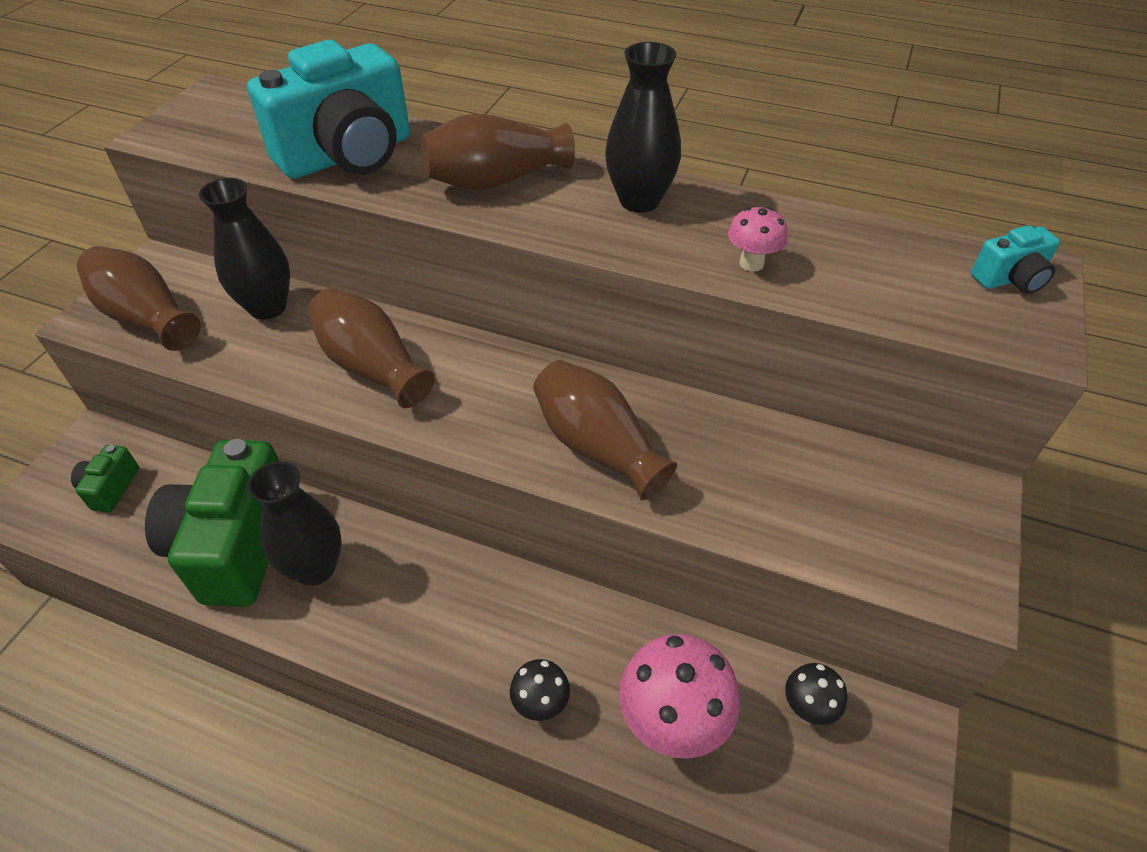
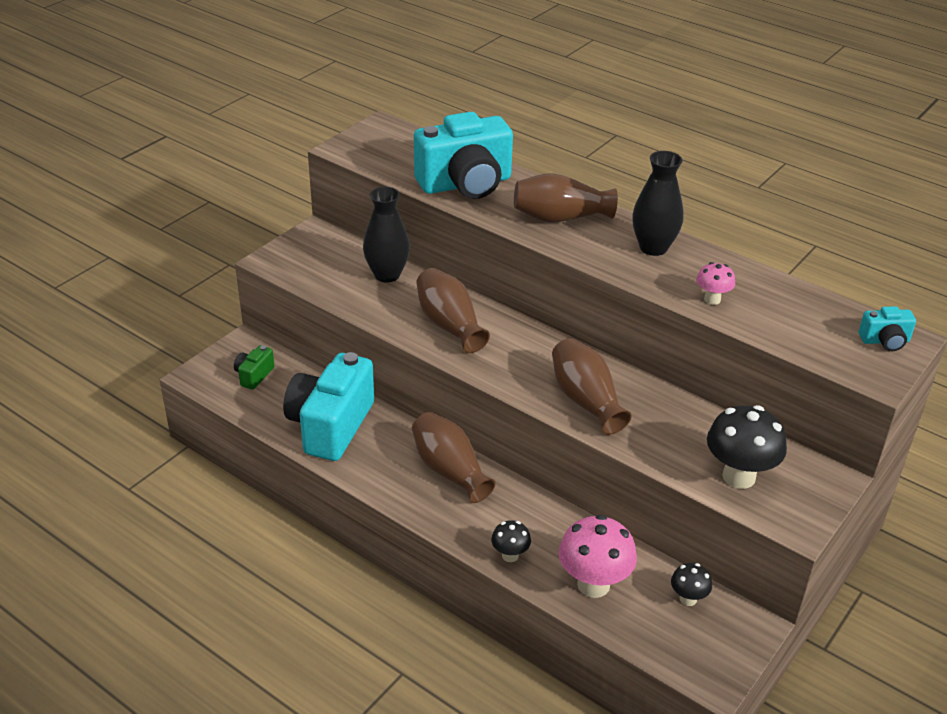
camera: 15 degrees right, 10 degrees down
(147, 318) = (307, 267): brown vase -> brown vase (449, 470)
(235, 545) = (330, 426): green camera -> turquoise camera
(315, 568) = (381, 450): black vase -> none
(851, 523) = (739, 476): none -> black mushroom

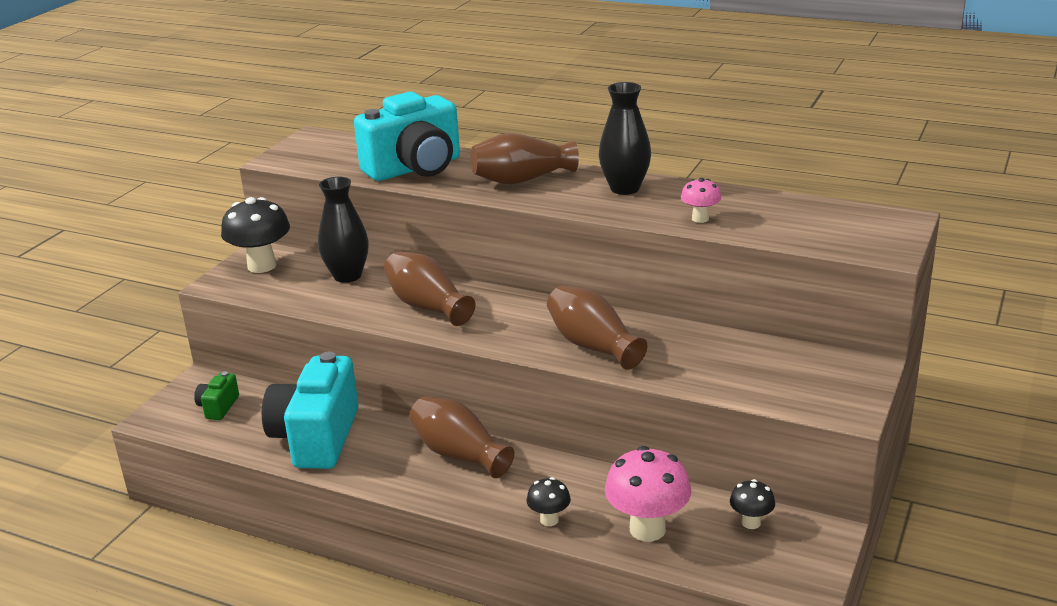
camera: 10 degrees left, 10 degrees down
(739, 476) = (773, 382): black mushroom -> black mushroom (262, 266)
(885, 341) = (882, 224): turquoise camera -> none

